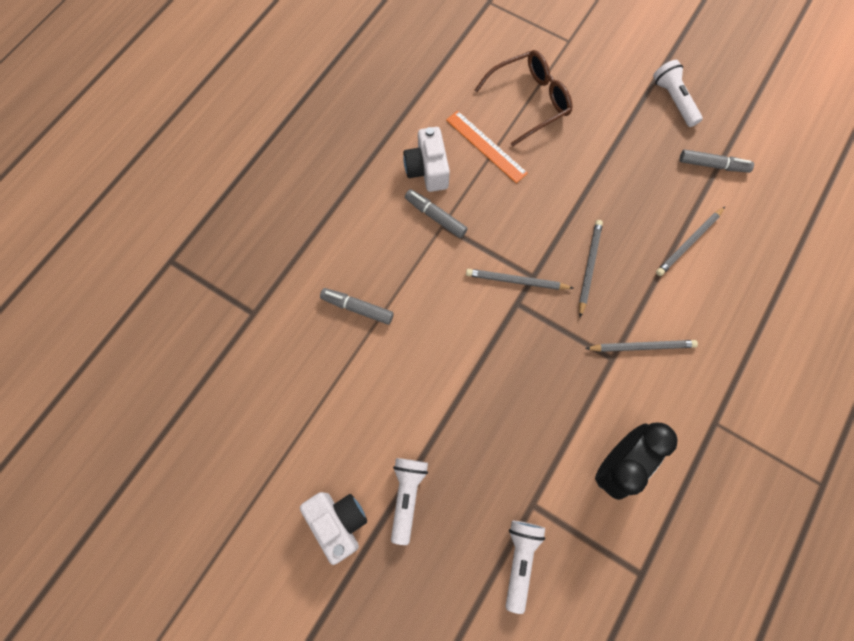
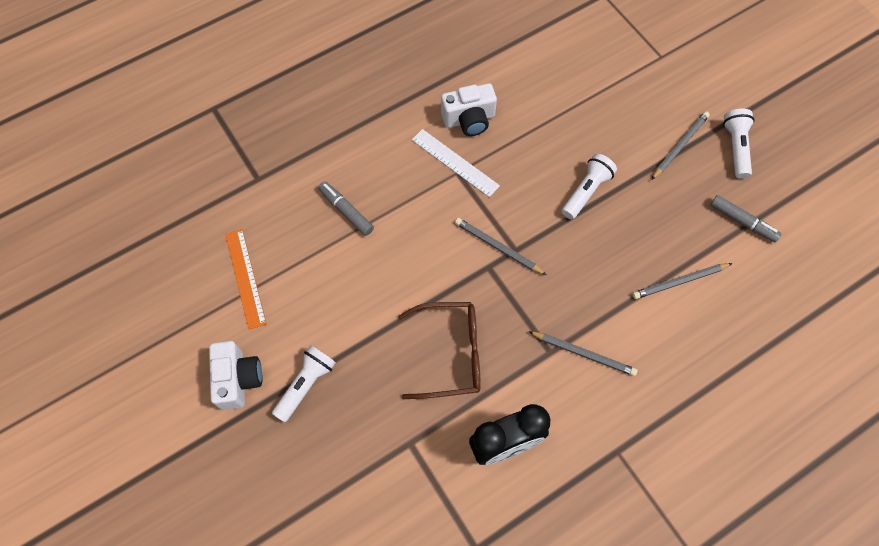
camera: 25 degrees right, 5 degrees down
(427, 169) = (469, 119): white camera -> white camera turned 120 degrees counterclockwise
(435, 217) = (455, 162): grey marker -> white ruler
(486, 146) = (533, 120): orange ruler -> orange ruler (245, 278)
(520, 560) = (374, 483): white flashlight -> white flashlight (586, 191)
(529, 101) = (594, 96): brown glasses -> brown glasses (450, 354)
(589, 267) = (571, 263): grey pencil -> grey pencil (679, 146)

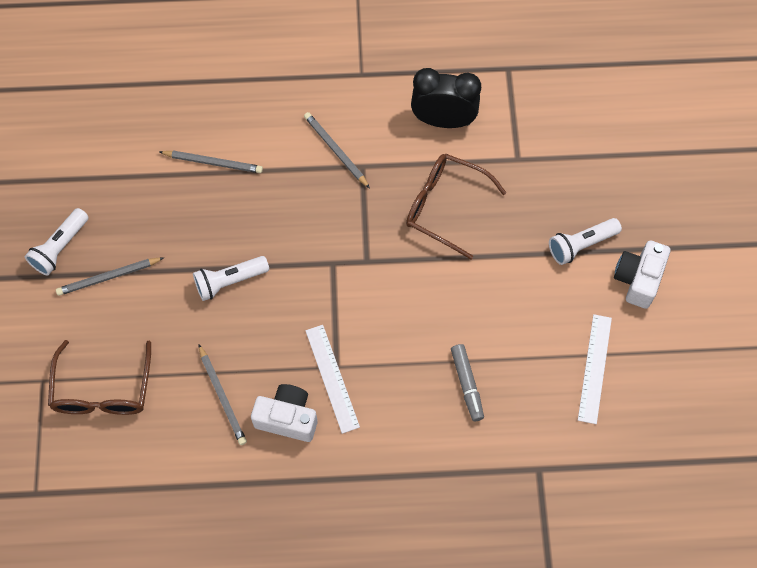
camera: 150 degrees left, 0 degrees up
(245, 278) = (594, 368): orange ruler -> white ruler
(498, 247) = (346, 273): grey pencil -> grey pencil (222, 396)
(615, 72) = (103, 389): none -> brown glasses
(742, 221) = (117, 181): grey marker -> none

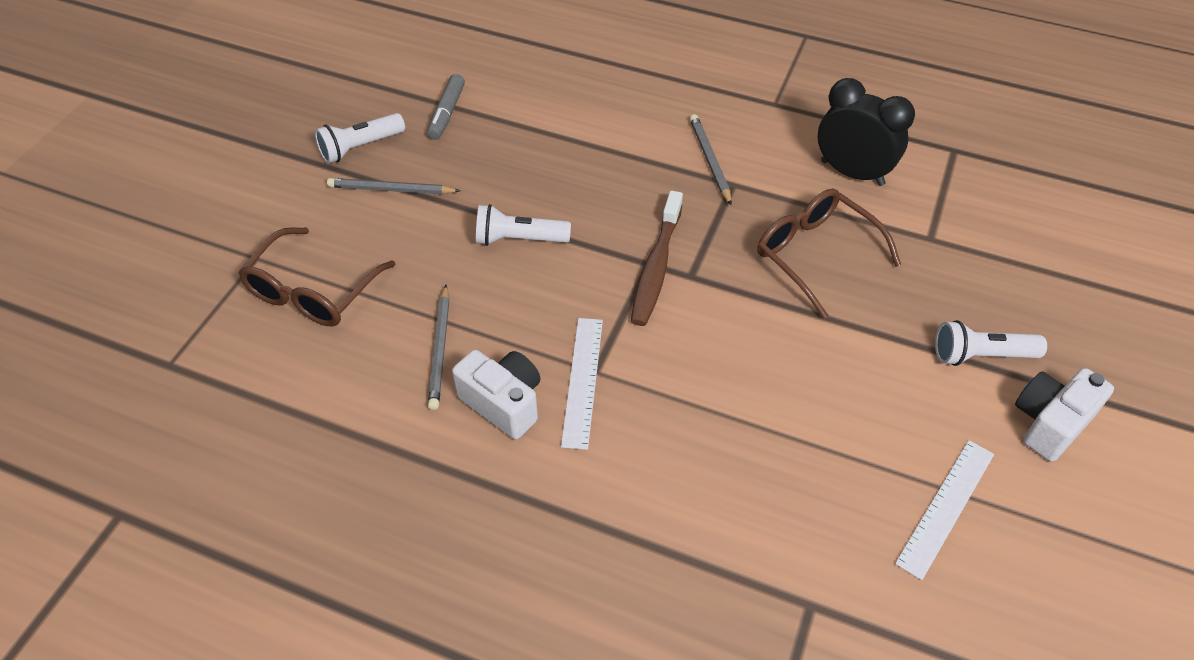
camera: 25 degrees right, 15 degrees down
(213, 162) = (567, 128): grey pencil -> none
(339, 264) = (656, 267): none -> brown toothbrush
(467, 384) = (754, 456): grey marker -> grey marker (447, 113)

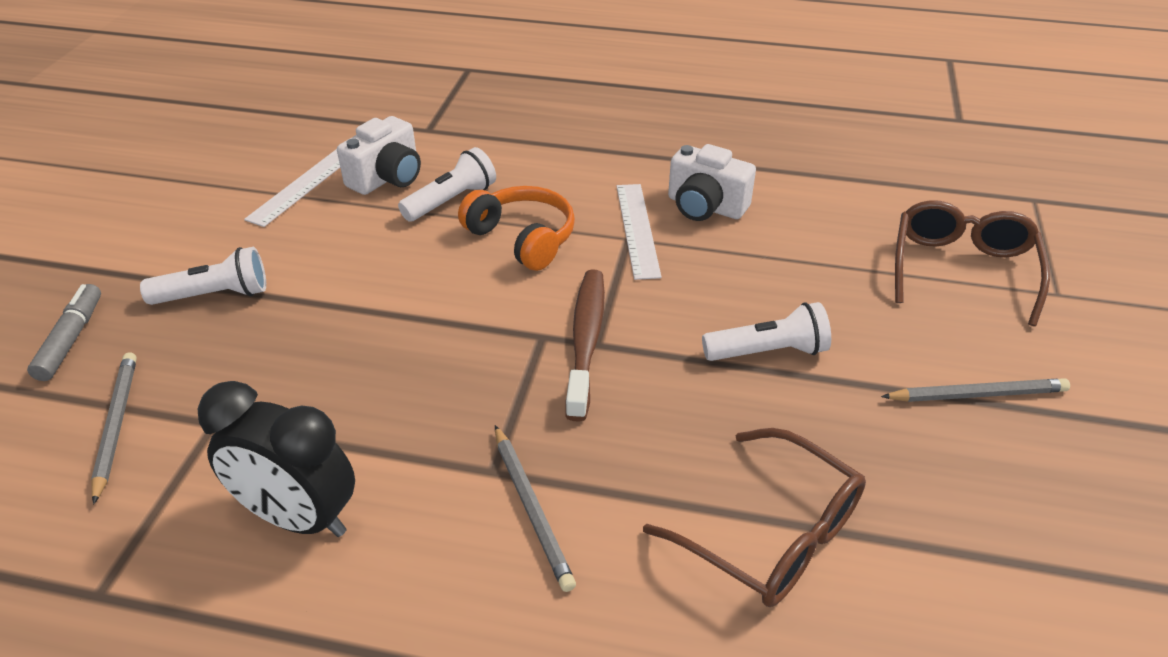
camera: 170 degrees right, 10 degrees down
(360, 147) = (1079, 454): white flashlight -> white flashlight (451, 200)
(440, 349) = (789, 237): grey pencil -> grey pencil (115, 425)
(447, 113) = (1002, 543): grey marker -> grey marker (71, 339)
(698, 385) = (522, 238): none -> orange headphones
(816, 255) = (381, 379): brown glasses -> brown glasses (770, 534)
(1049, 423) = (174, 248): white camera -> white camera (387, 178)

